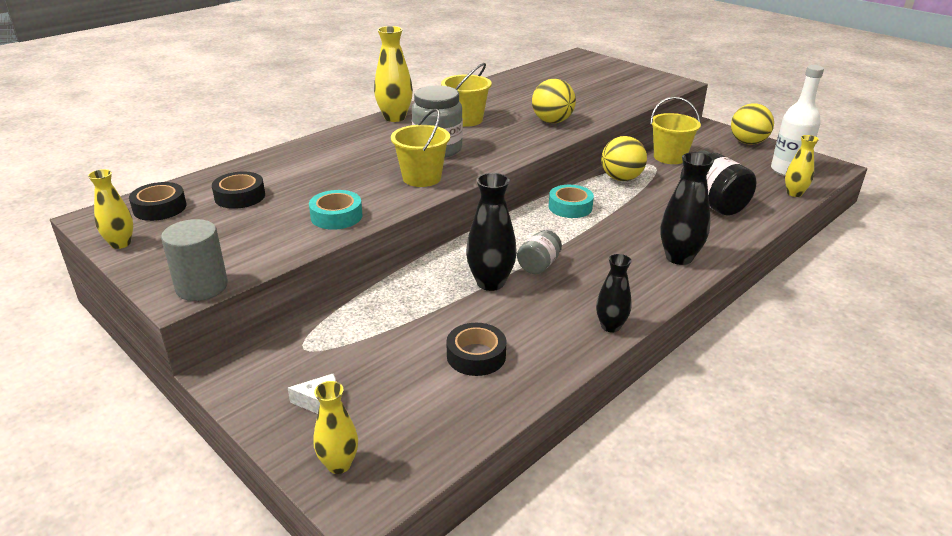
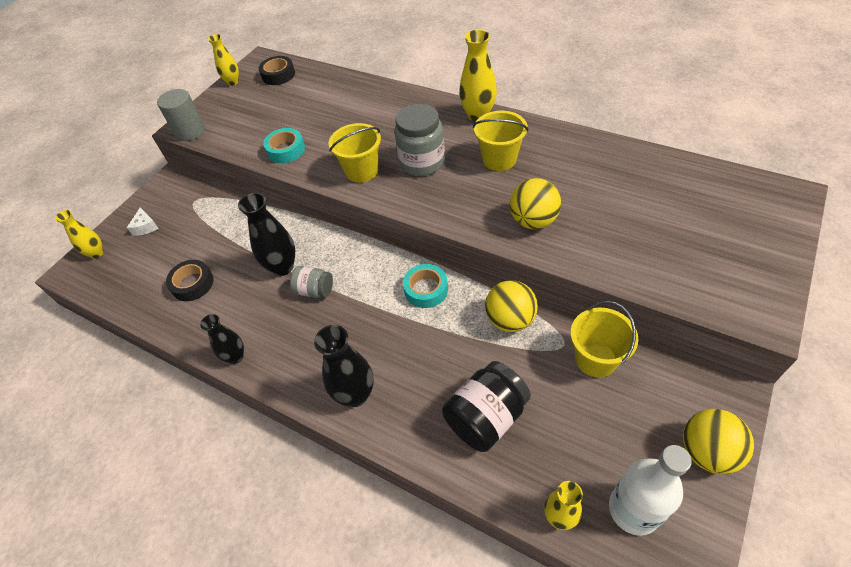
camera: 80 degrees right, 20 degrees up
(240, 196) = (302, 98): black tape -> none

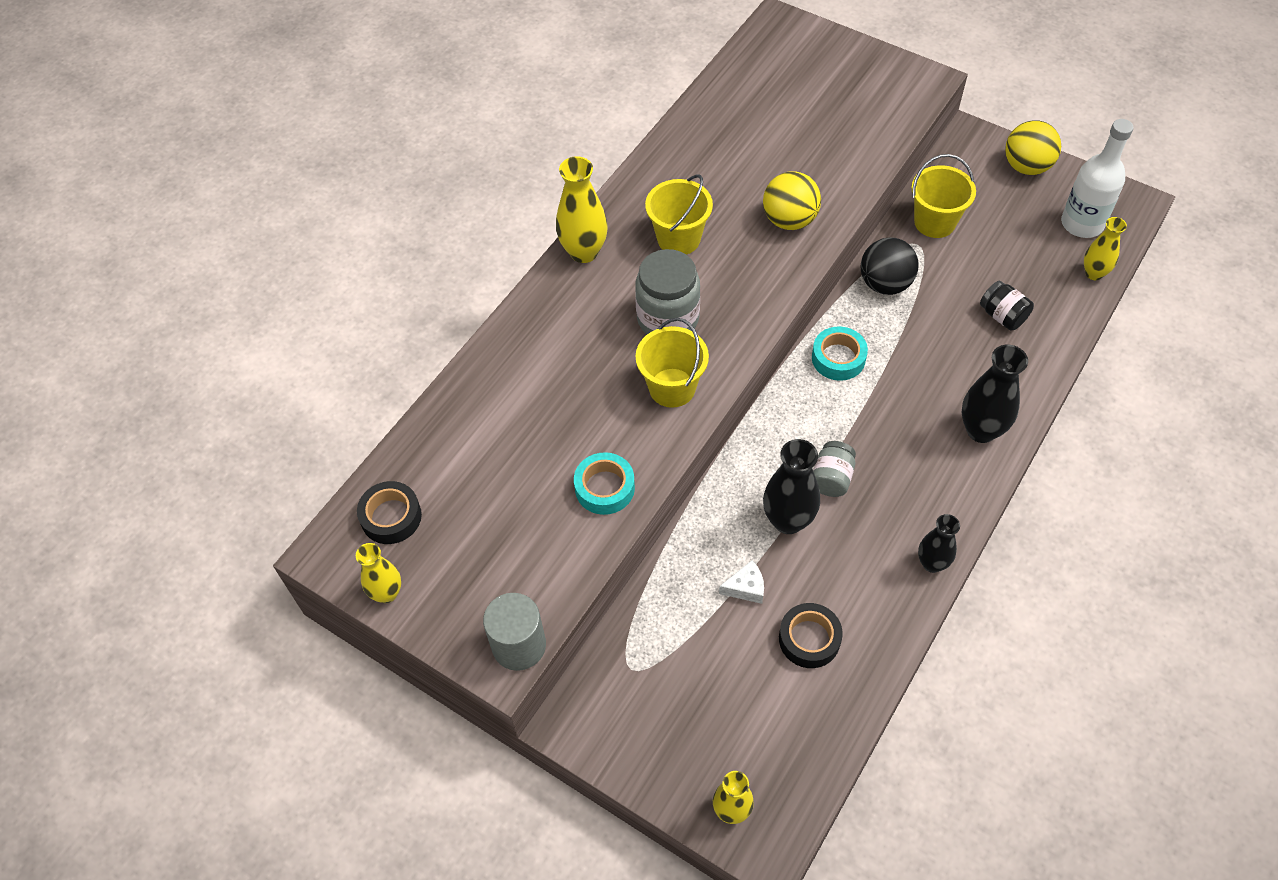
camera: 90 degrees left, 5 degrees up
(145, 227) = (681, 739): white cheese -> white cheese (746, 587)
(486, 417) = (1002, 316): black jar -> black jar, size x0.58
(510, 320) = (885, 284): yellow ball -> black ball

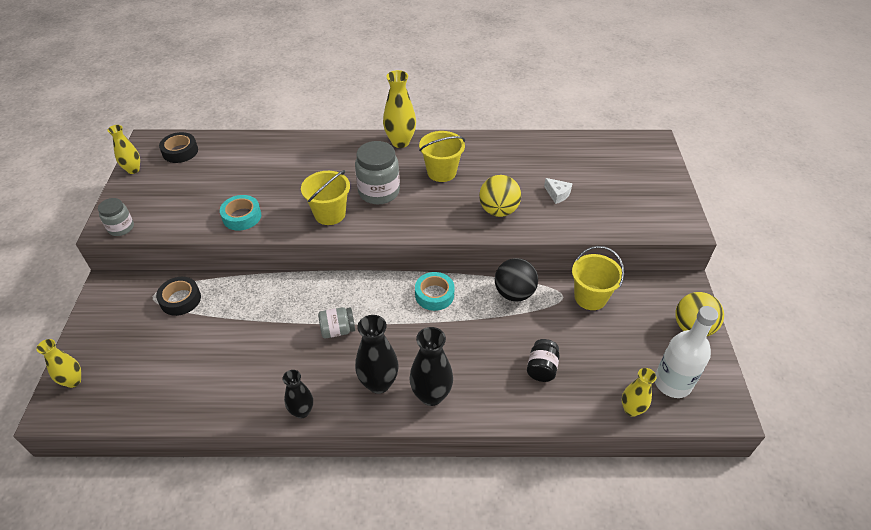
camera: 55 degrees right, 10 degrees down
(519, 645) = (121, 228): grey cylinder -> grey jar
(746, 587) = (232, 322): white cheese -> white cheese (557, 194)
(788, 520) = (292, 322): black vase -> black vase (379, 383)
(809, 639) = (210, 369): black tape -> black tape (180, 299)

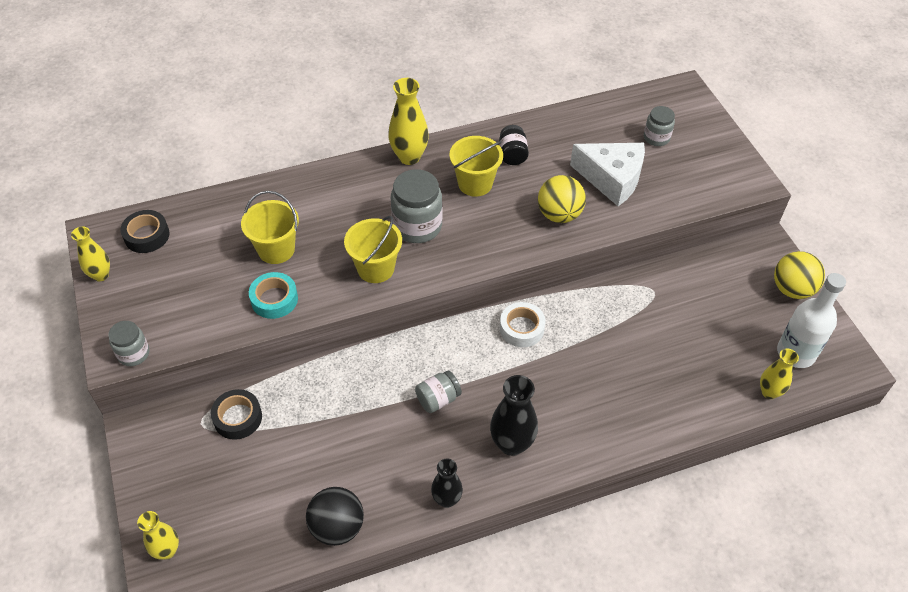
camera: 20 degrees left, 5 degrees up
(431, 395) = (571, 439): black vase -> none
(434, 295) = (521, 328): turquoise tape -> white tape
(514, 293) = (603, 302): black ball -> black ball (337, 527)
(541, 368) = (667, 376): black jar -> black jar (512, 155)
(557, 194) = (612, 179): white cheese -> white cheese, size x2.28
(590, 297) = (682, 285): yellow bucket -> yellow bucket (276, 249)
(612, 172) = (656, 138): none -> grey jar

